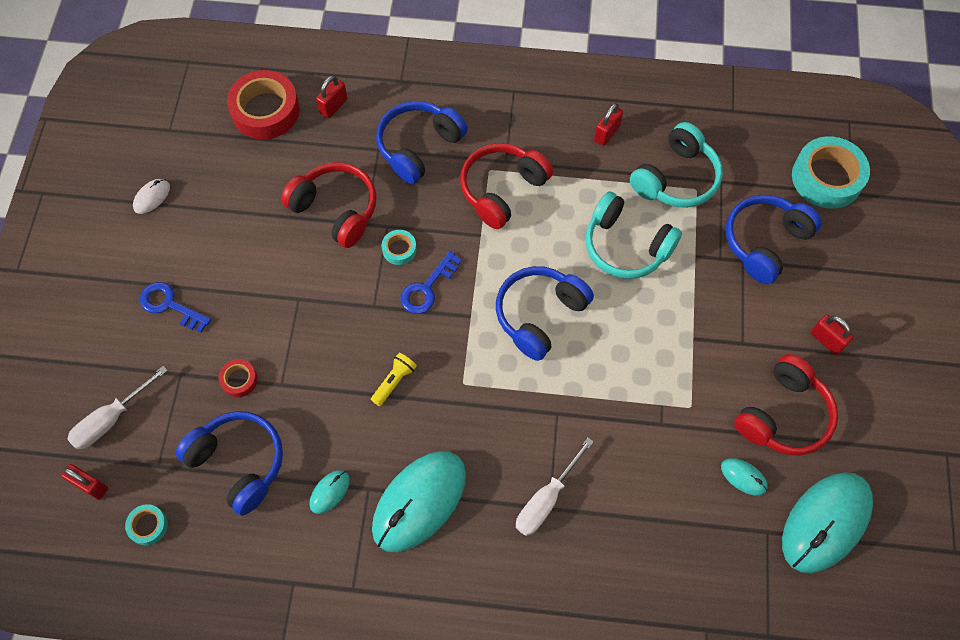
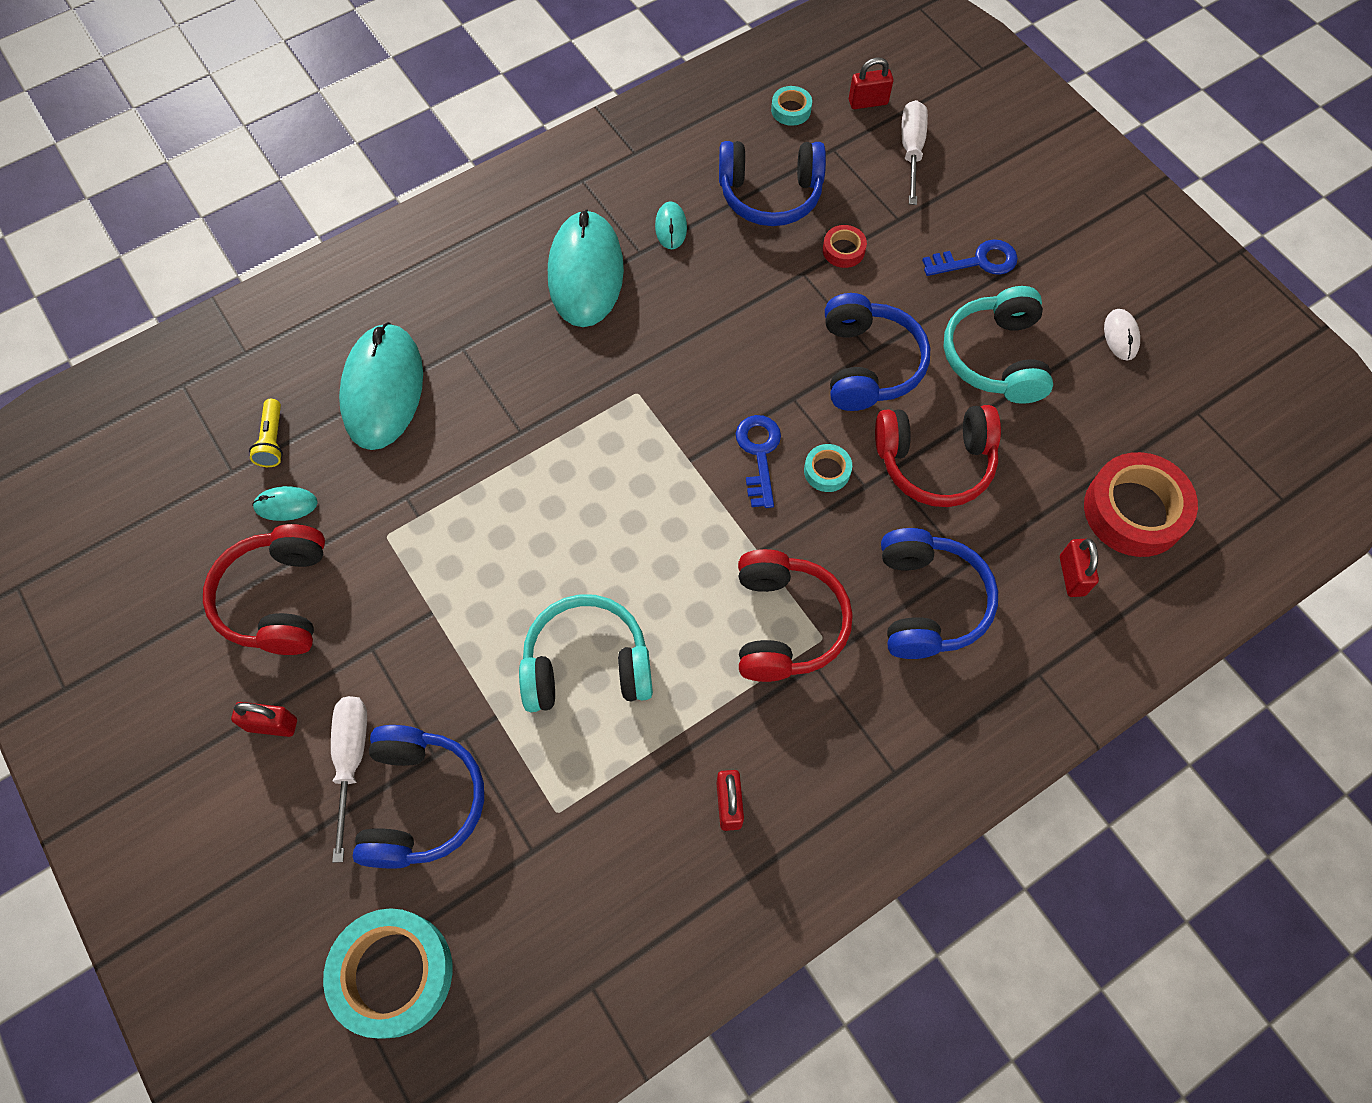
camera: 140 degrees right, 0 degrees up
(394, 381) = (703, 347): yellow flashlight -> yellow flashlight (272, 440)
(539, 315) = (619, 513): blue headphones -> blue headphones (868, 364)
(546, 499) = (471, 352): white screwdriver -> white screwdriver (351, 760)
(676, 178) = (592, 808): turquoise headphones -> turquoise headphones (995, 357)
(825, 523) = (173, 520): turquoise mouse -> turquoise mouse (383, 389)

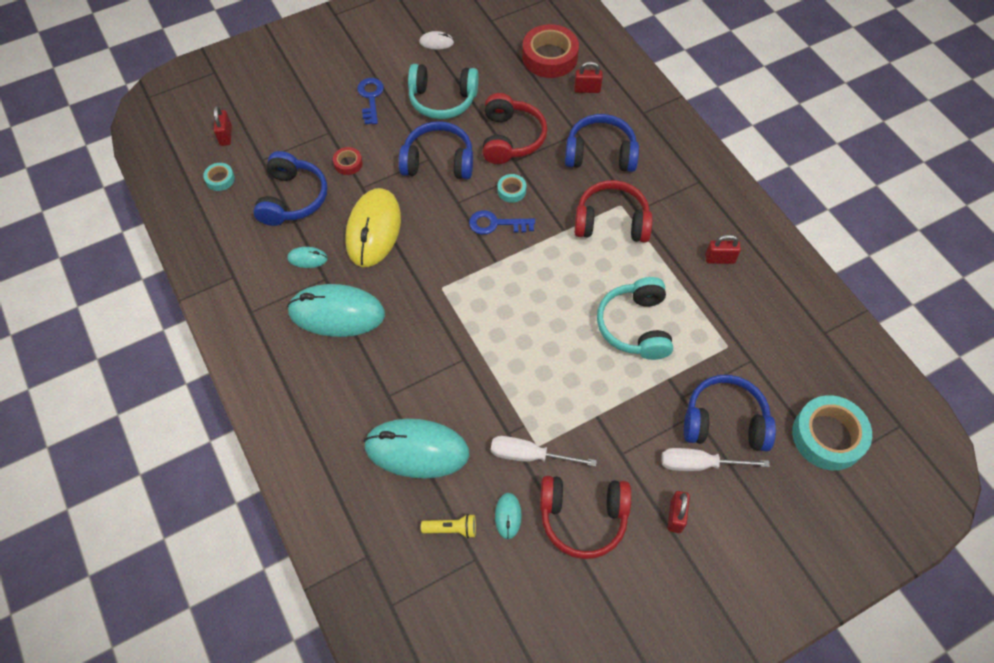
camera: 85 degrees left, 5 degrees down
(728, 297) = (373, 230): none -> yellow mouse
(911, 151) = (274, 118): white screwdriver -> white screwdriver (529, 455)

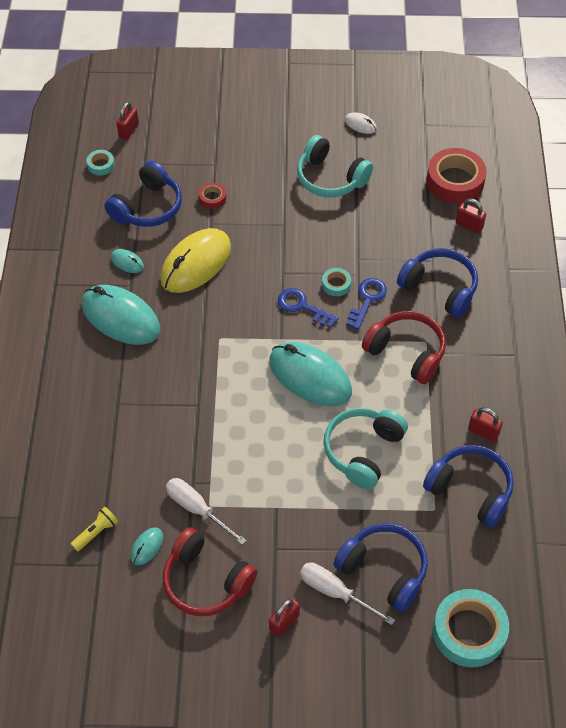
camera: 30 degrees right, 5 degrees down
(371, 98) = (269, 150): blue key -> blue key (367, 300)
(417, 450) = (110, 458): turquoise mouse -> turquoise mouse (310, 377)
(438, 161) = (290, 230): blue headphones -> blue headphones (470, 490)
(451, 529) = (96, 532): yellow flashlight -> yellow flashlight turned 75 degrees counterclockwise
(511, 138) = (368, 238): red headphones -> none

